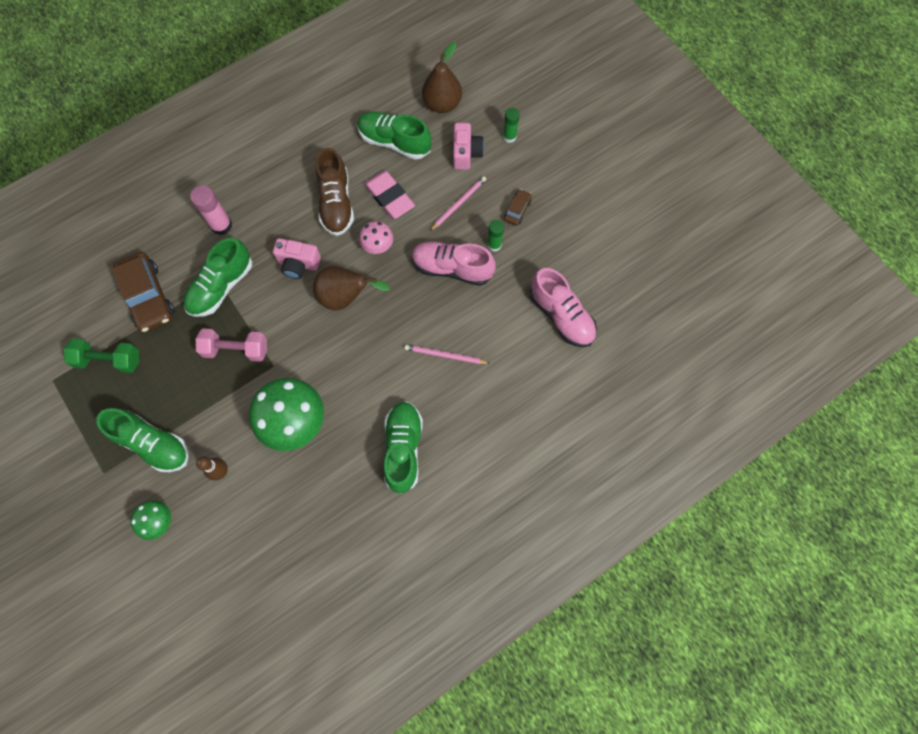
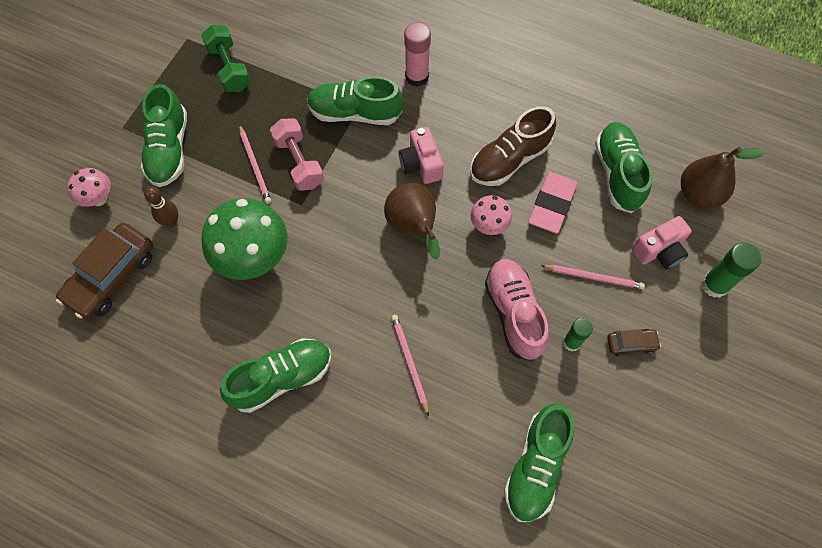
camera: 60 degrees right, 5 degrees down
(148, 296) = (307, 61): brown car -> brown car (111, 276)
(160, 521) = (98, 199): green mushroom -> pink mushroom
(215, 384) = (255, 166): none -> pink pencil
(509, 137) = (714, 285): green glue stick -> green glue stick, size x1.51
(561, 315) = (536, 466): pink shoe -> green shoe

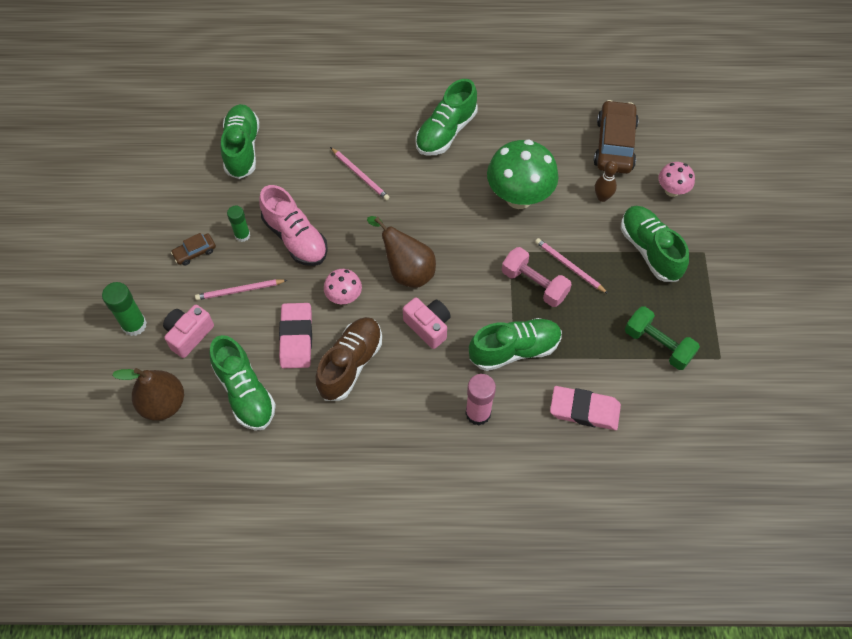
camera: 155 degrees right, 5 degrees down
(327, 45) = (584, 410): none -> pink eraser

